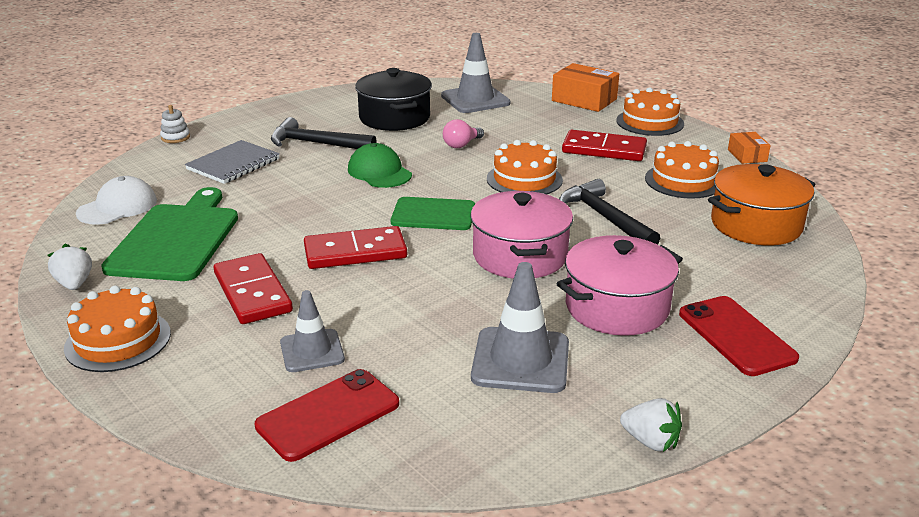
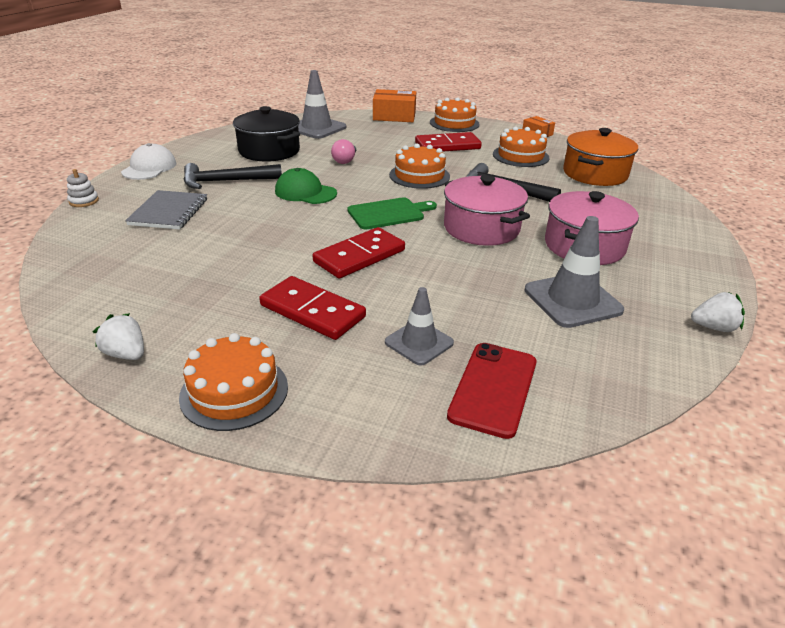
camera: 30 degrees left, 5 degrees up
(117, 207) = (92, 273): white cap -> white cap (149, 168)
(176, 239) = (187, 286): green cutting board -> none
(736, 336) = (671, 244): red phone -> none

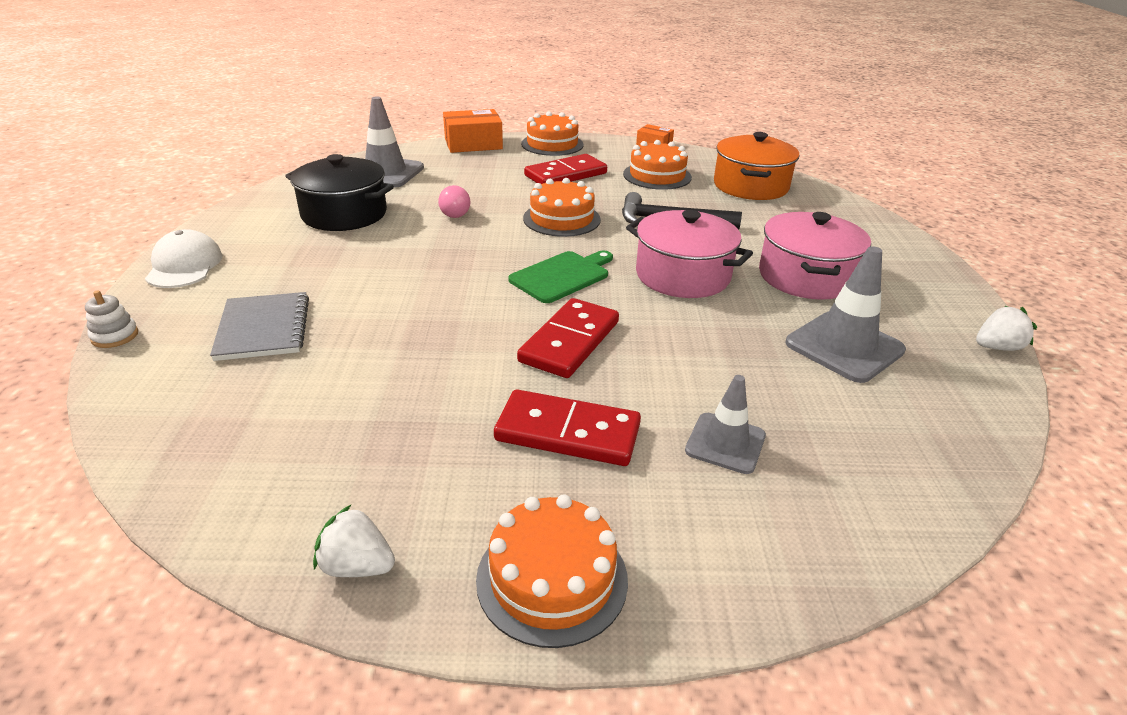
camera: 20 degrees left, 0 degrees up
(226, 181) = (316, 268): black hammer -> none
(305, 192) = (436, 265): green cap -> none
(493, 388) = (849, 482): red phone -> none

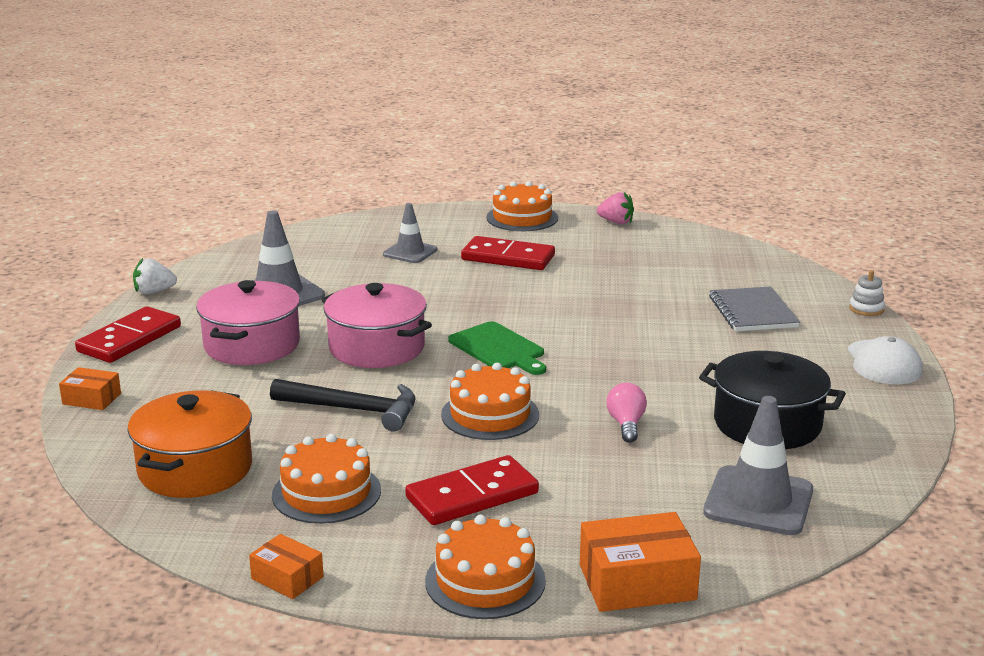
camera: 175 degrees left, 10 degrees down
(357, 566) = (616, 222): white strawberry -> pink strawberry
(562, 276) = (498, 349): green cutting board -> green cutting board turned 90 degrees counterclockwise
(569, 341) = (499, 300): red domino -> red domino (130, 339)
(883, 227) = (92, 399): none -> orange box

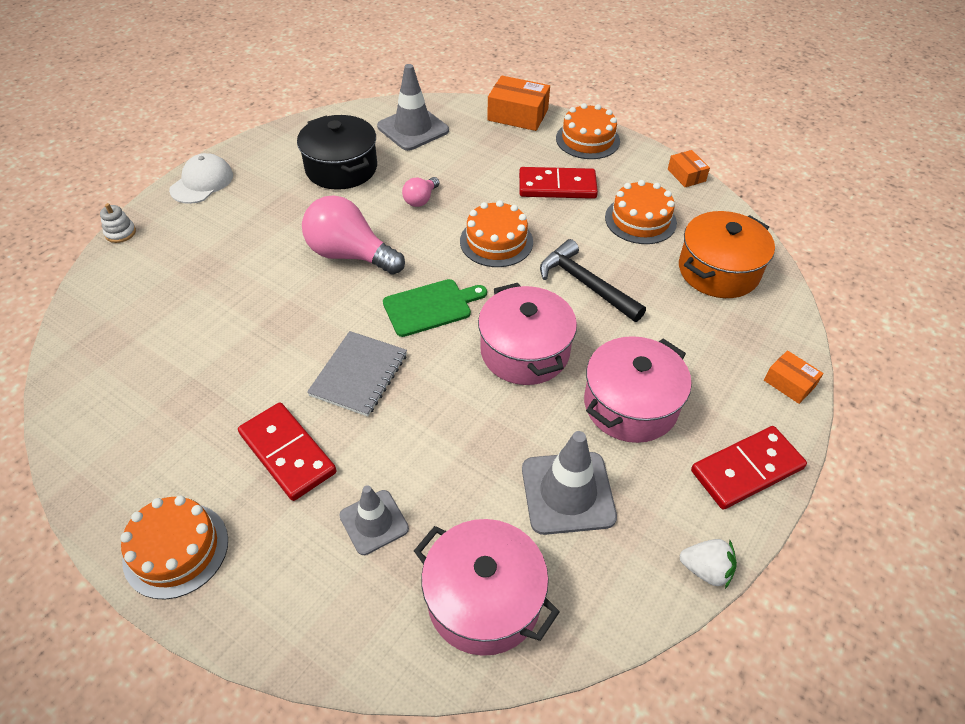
camera: 150 degrees left, 25 degrees up
(307, 249) = (484, 599): none -> pink pot
(498, 349) = (430, 307): green cutting board -> green cutting board turned 75 degrees clockwise
(616, 222) = (97, 477): pink strawberry -> none
(629, 358) = (350, 255): none -> pink light bulb
(752, 312) = (199, 265): grey notebook -> grey notebook (359, 375)

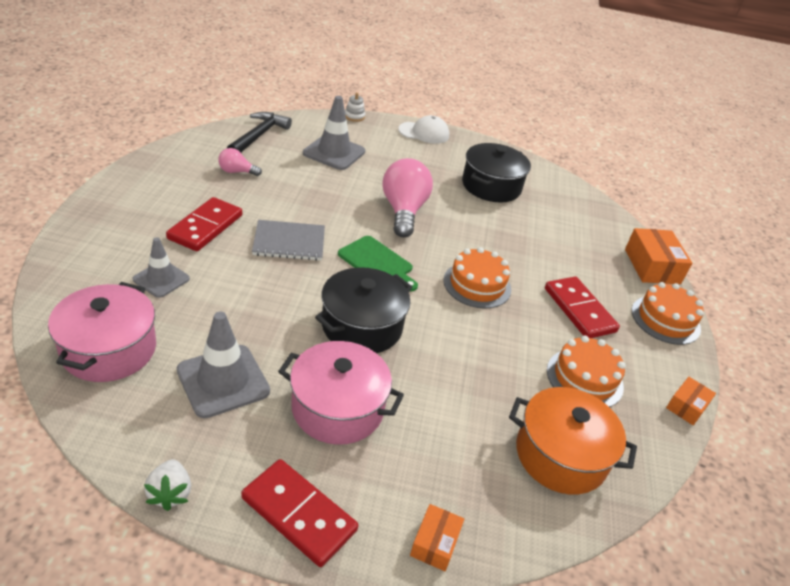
camera: 60 degrees right, 10 degrees down
(176, 549) = (117, 202): orange cake -> none
(413, 129) = (571, 211): grey traffic cone -> grey traffic cone (334, 152)
(421, 200) = (491, 233): pink light bulb -> pink light bulb (237, 172)
(525, 351) = (362, 326): pink pot -> black pot
(586, 284) = (466, 352): black hammer -> black hammer (258, 136)

